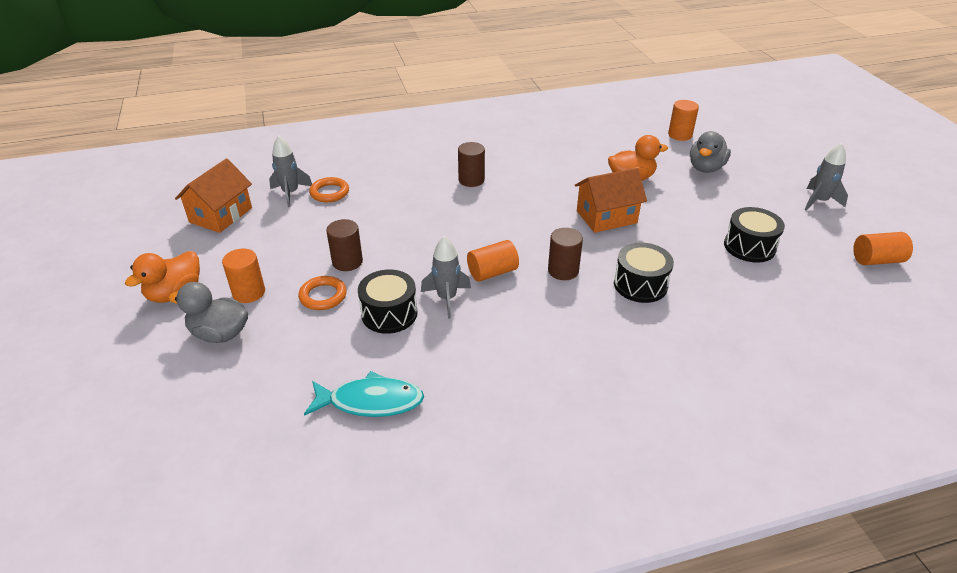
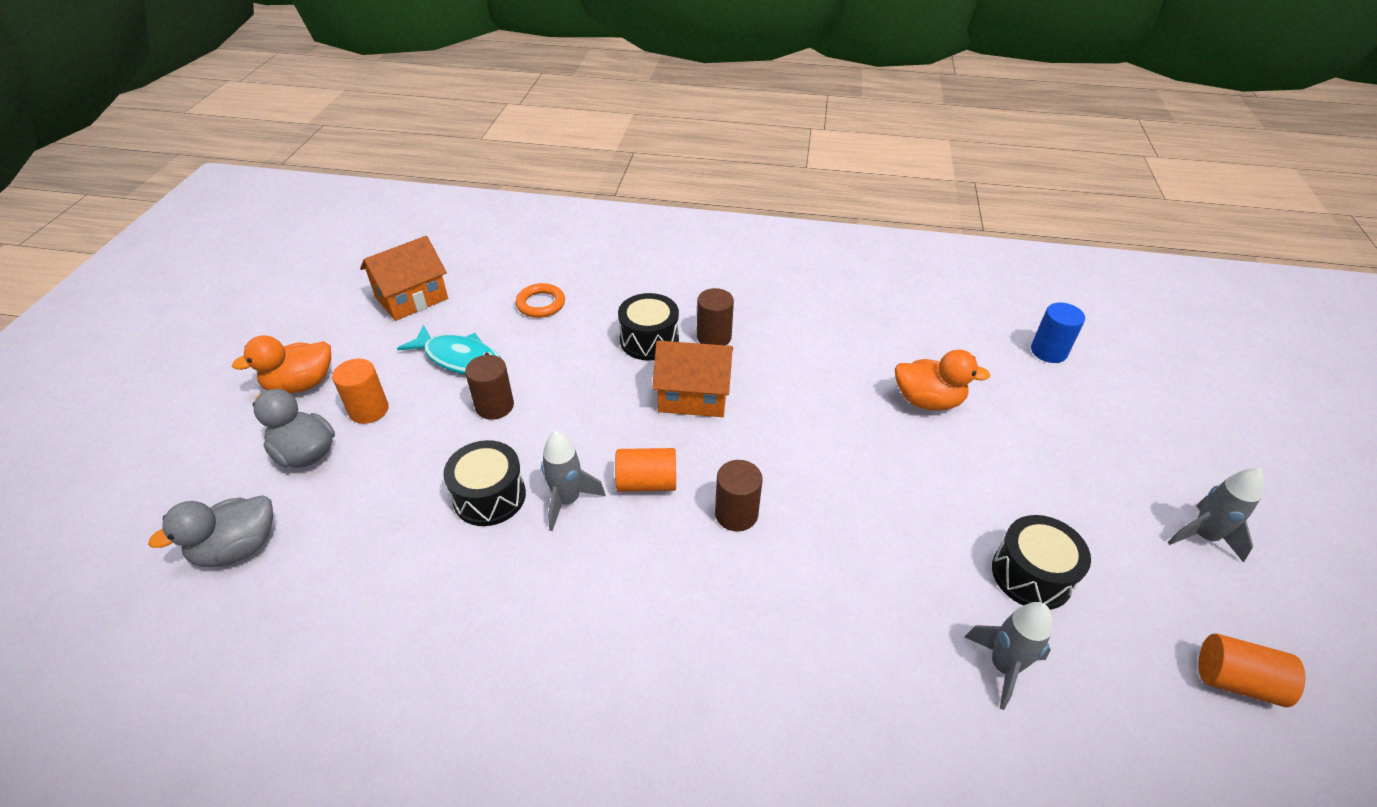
camera: 25 degrees right, 5 degrees up
(290, 193) = (500, 292): grey rocket -> grey rocket (1003, 667)
(323, 296) = (438, 443): orange ring -> none
(370, 401) = (386, 612): turquoise fish -> turquoise fish (459, 358)
(606, 217) = (851, 451): orange house -> orange house (693, 396)
(640, 285) = (825, 576): black drum -> black drum (649, 340)
(680, 135) = (1048, 351): orange cylinder -> blue cylinder
(705, 168) = (1052, 418): grey duck -> grey duck (238, 548)

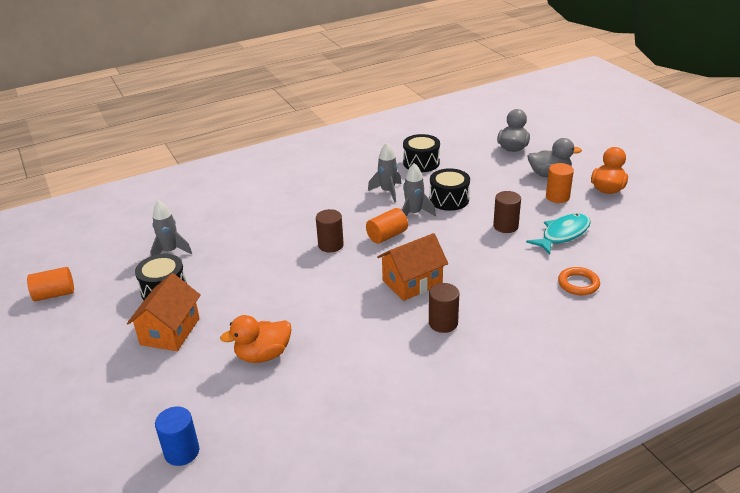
camera: 145 degrees right, 10 degrees down
(412, 298) = (652, 246): orange house -> orange house (170, 331)
(459, 358) = (563, 234): turquoise fish -> turquoise fish turned 150 degrees clockwise
(649, 340) = (479, 299): black drum -> black drum (421, 163)
(1203, 536) = (59, 355): grey rocket -> grey rocket (387, 192)

